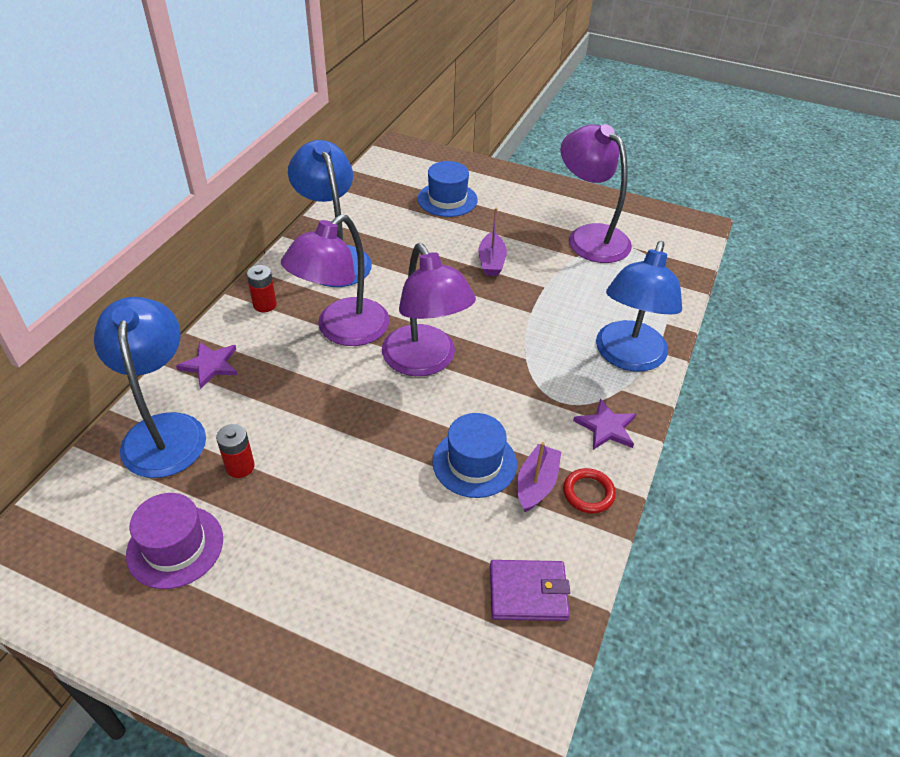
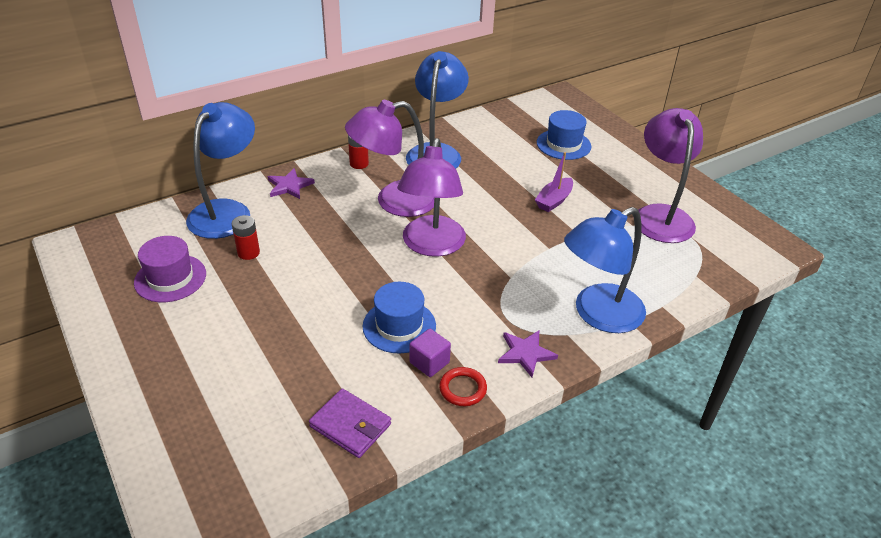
camera: 35 degrees right, 5 degrees down
(536, 484) = (429, 362): purple boat -> purple cube

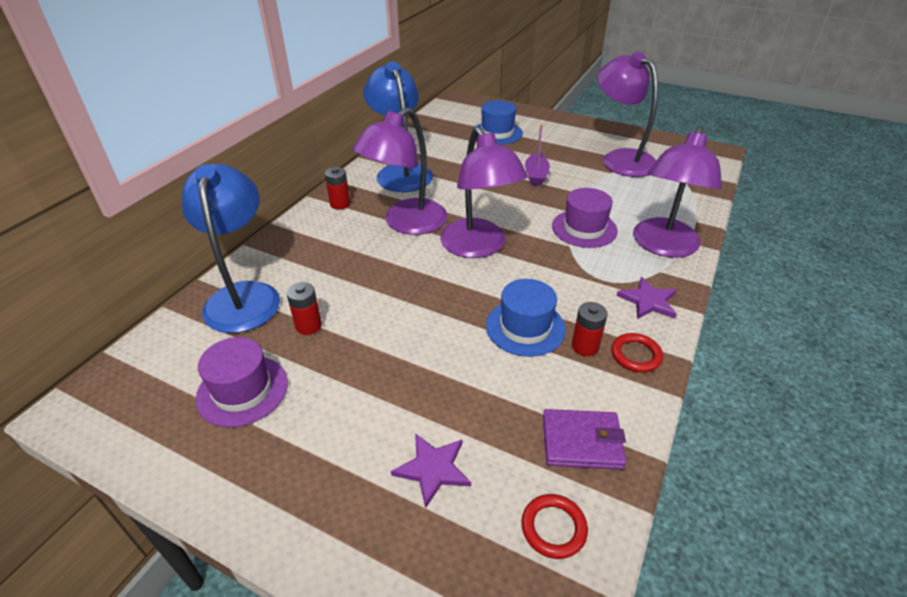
camera: 30 degrees left, 0 degrees up
(272, 465) = (553, 528): none -> red ring
(289, 186) = (289, 247): purple star -> purple star (433, 469)
(429, 362) = (585, 346): purple cube -> red battery
(542, 267) = (584, 228): none -> purple hat
(598, 315) = (663, 246): blue lamp -> purple lamp

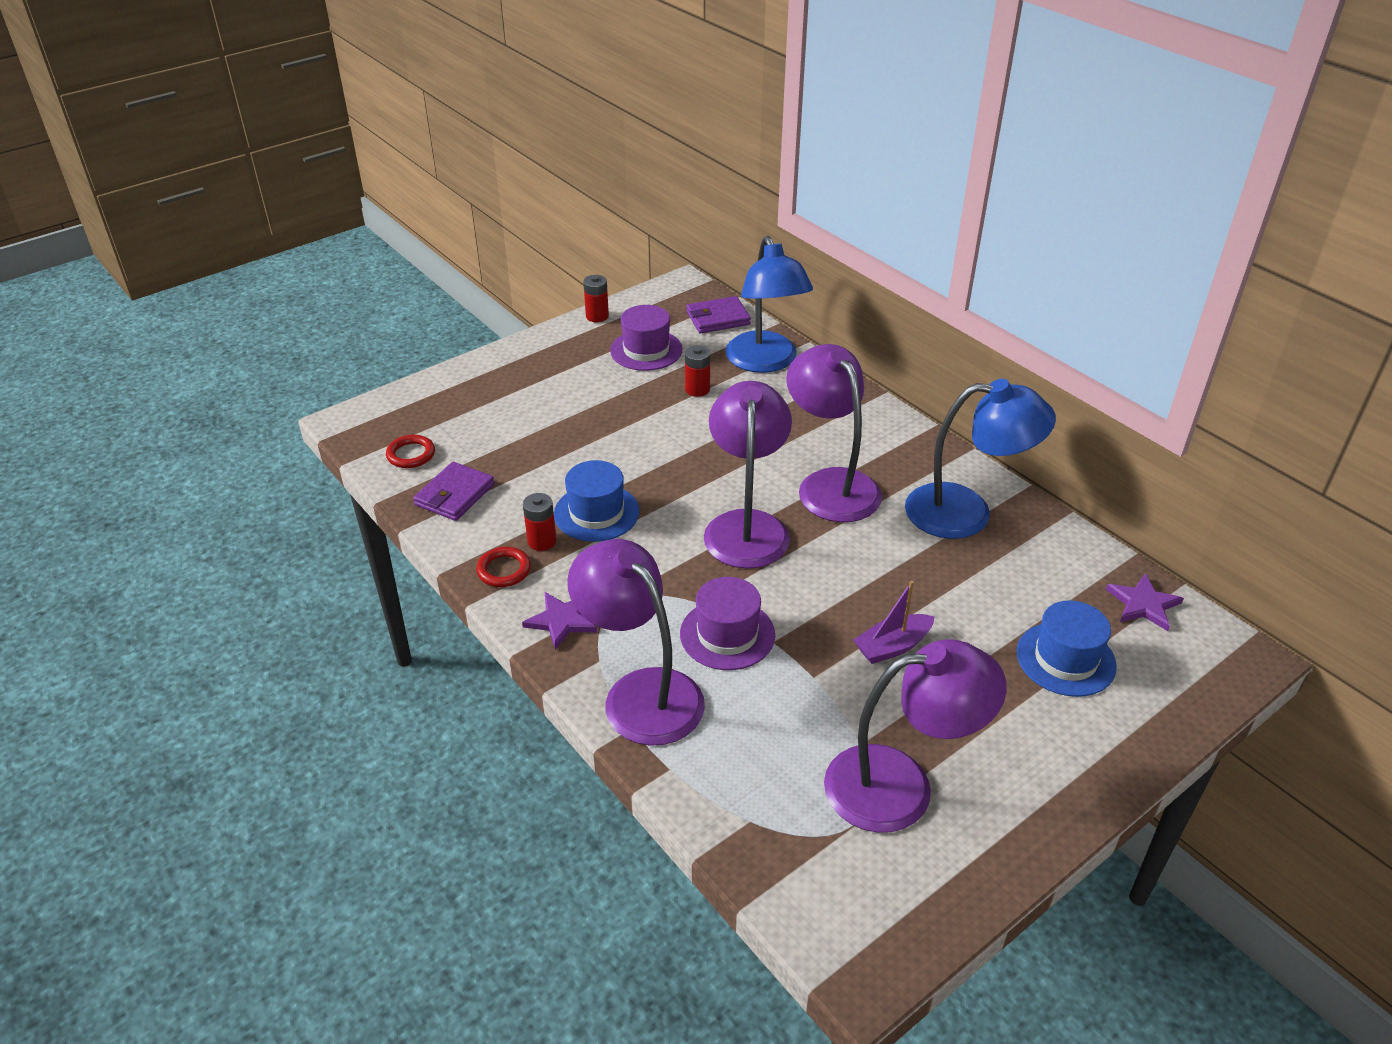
camera: 115 degrees right, 0 degrees up
(159, 353) = (718, 318): none -> purple wallet
(244, 296) = (765, 362): blue lamp -> blue lamp turned 60 degrees clockwise
(340, 204) = (904, 444): red battery -> red battery (597, 316)
(433, 469) = (501, 417): purple star -> purple star (1143, 604)
(478, 247) = (746, 526): purple lamp -> purple lamp turned 90 degrees clockwise
(536, 175) = (892, 646): purple boat -> purple boat turned 60 degrees counterclockwise

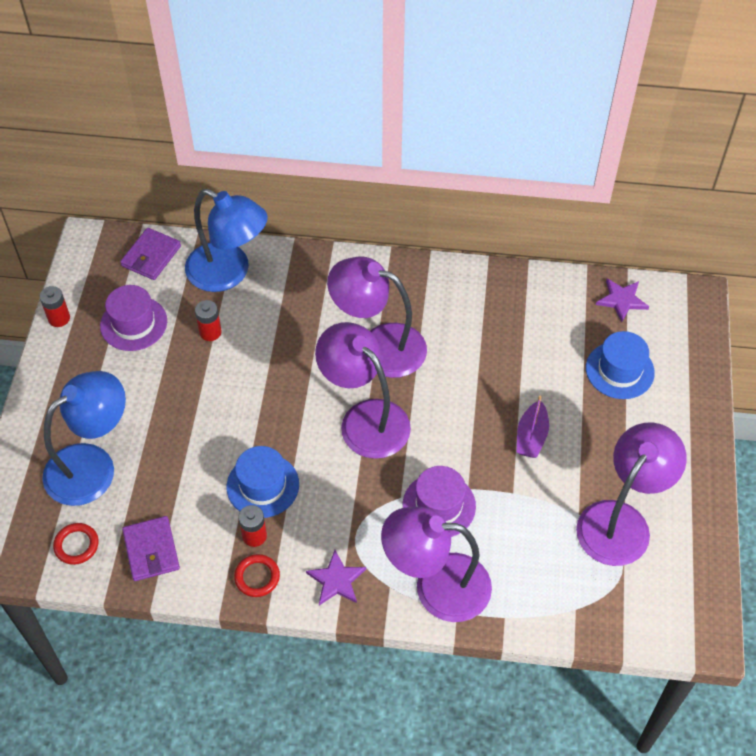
camera: 45 degrees left, 15 degrees up
(966, 512) = (475, 306): blue lamp -> blue lamp (92, 465)

